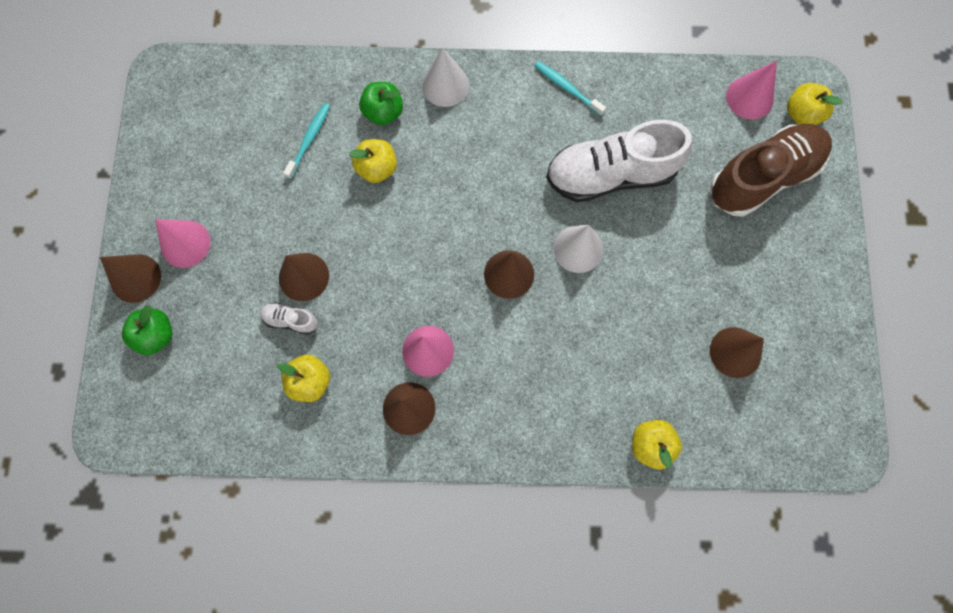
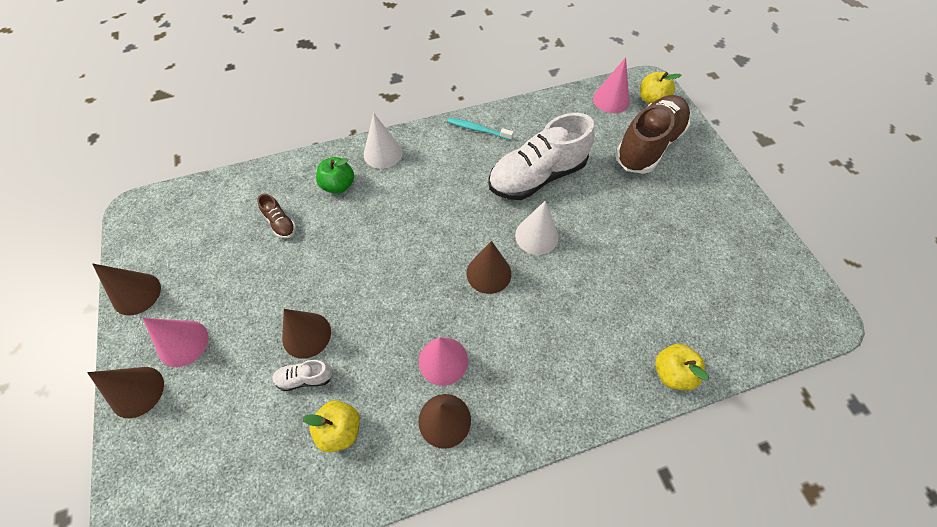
camera: 20 degrees left, 15 degrees down
(156, 335) = (169, 440): green apple -> none
(309, 140) = (280, 223): turquoise toothbrush -> brown shoe
(377, 168) = (346, 227): yellow apple -> none
(735, 352) = (697, 272): brown cone -> brown cone (136, 294)

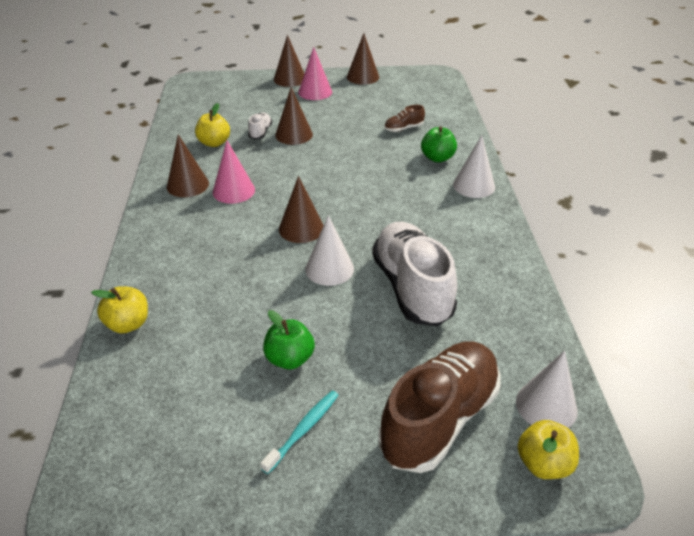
camera: 105 degrees right, 20 degrees down
(478, 129) = (499, 255): turquoise toothbrush -> turquoise toothbrush (303, 430)
(611, 100) = (546, 406): pink cone -> white cone
(644, 236) = (289, 359): none -> green apple
(648, 146) = (439, 419): brown shoe -> brown shoe turned 105 degrees counterclockwise

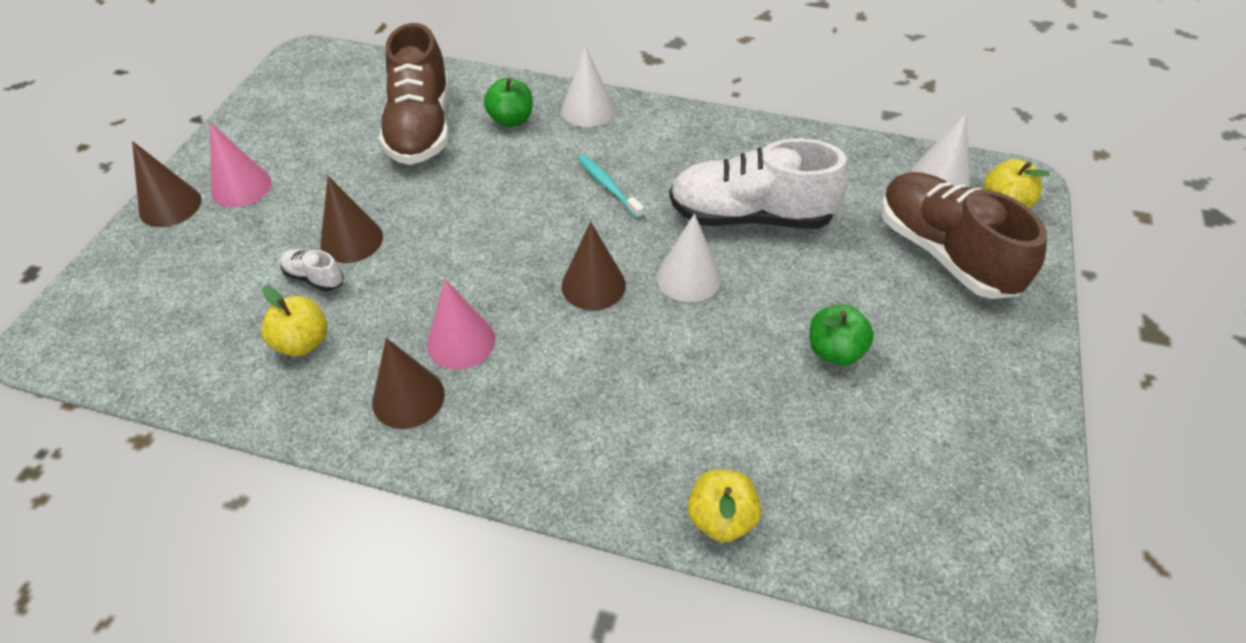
camera: 70 degrees left, 10 degrees up
(303, 430) = (942, 362): turquoise toothbrush -> turquoise toothbrush (608, 186)
(363, 77) = (242, 125): brown cone -> none
(403, 129) = (421, 127): brown shoe -> brown shoe, size x2.38

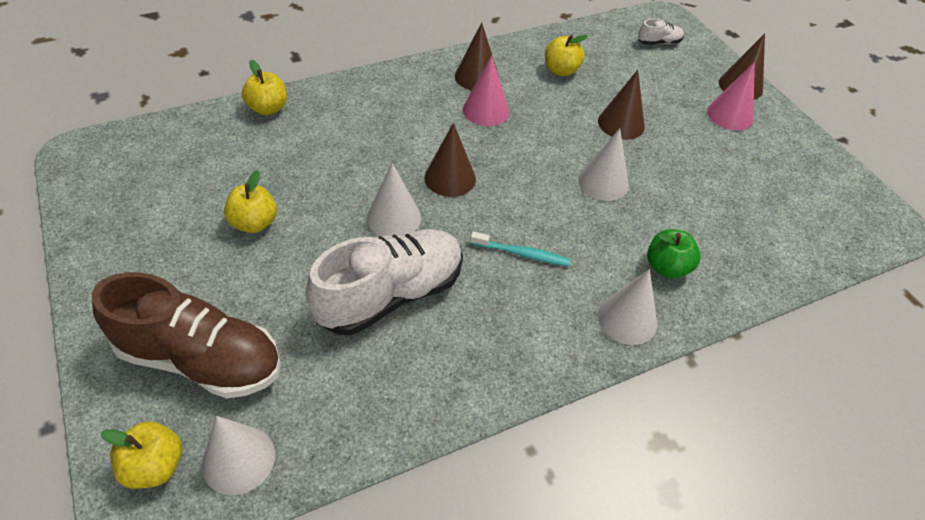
camera: 135 degrees right, 0 degrees up
(314, 277) = (606, 97): white shoe -> white shoe (659, 42)
(421, 127) = (711, 218): brown shoe -> none
(459, 199) = (603, 182): none -> white cone
(834, 351) = (254, 223): green apple -> yellow apple

